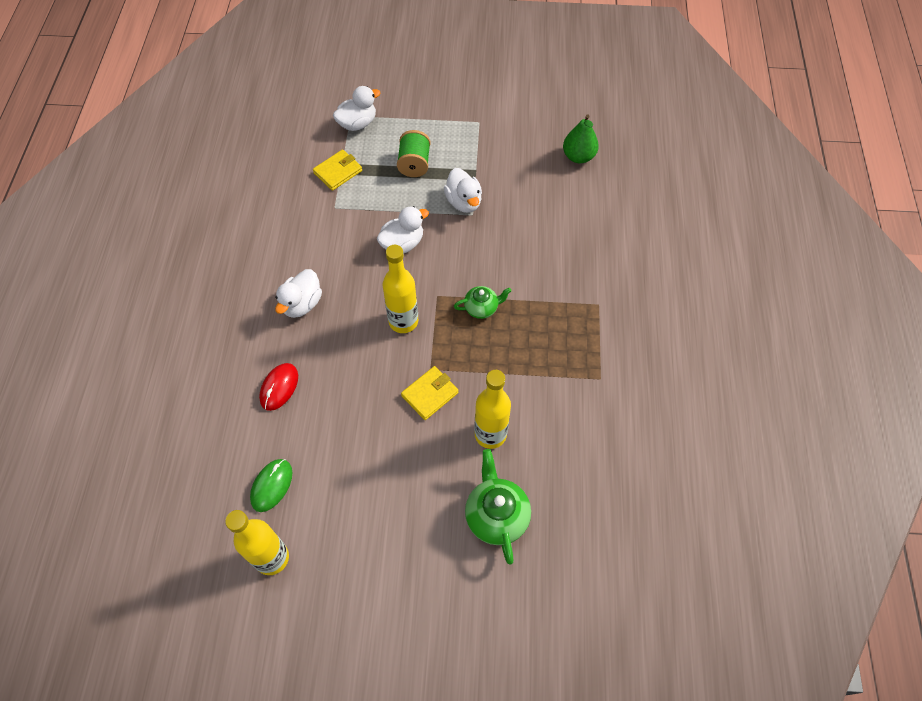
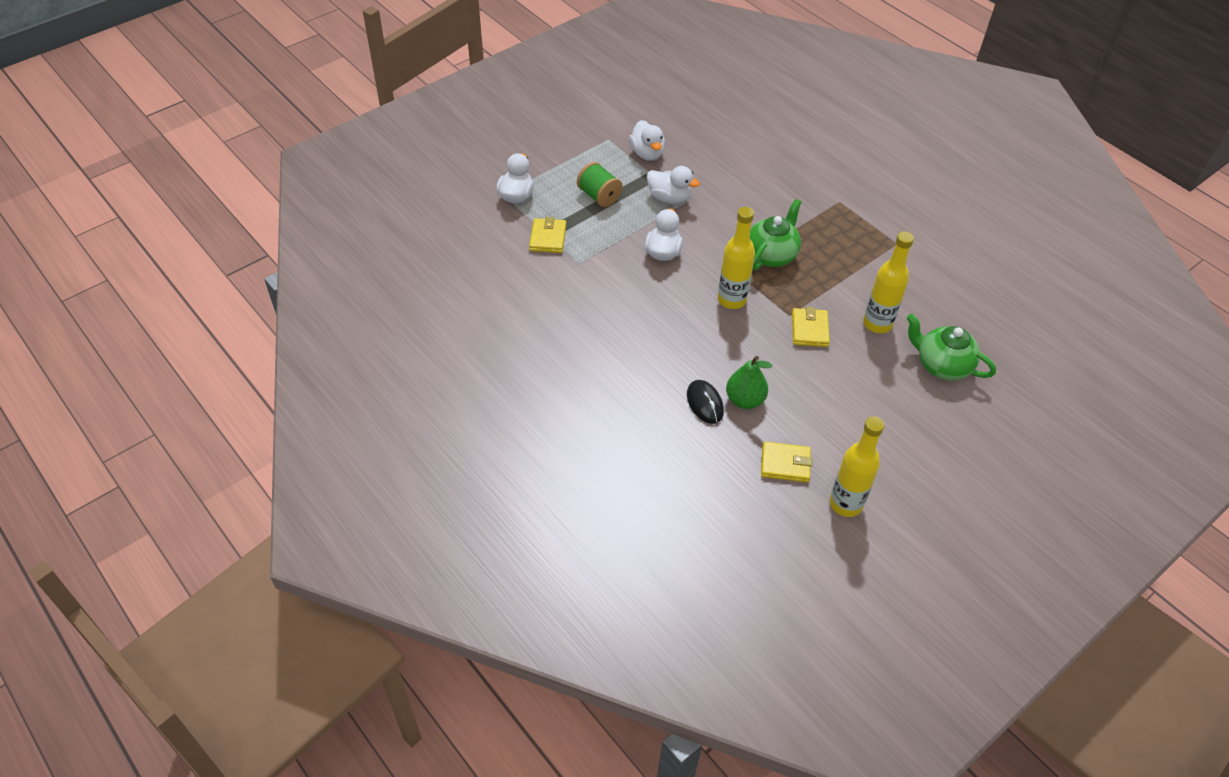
camera: 45 degrees left, 10 degrees down
(271, 485) = (785, 464): green mouse -> yellow wallet
(279, 387) = (705, 403): red mouse -> black mouse
(302, 304) = (645, 340): white duck -> white duck (647, 153)
(481, 308) = (771, 255): green teapot -> green teapot, size x1.65
(578, 156) = (708, 120): green pear -> green pear (745, 400)

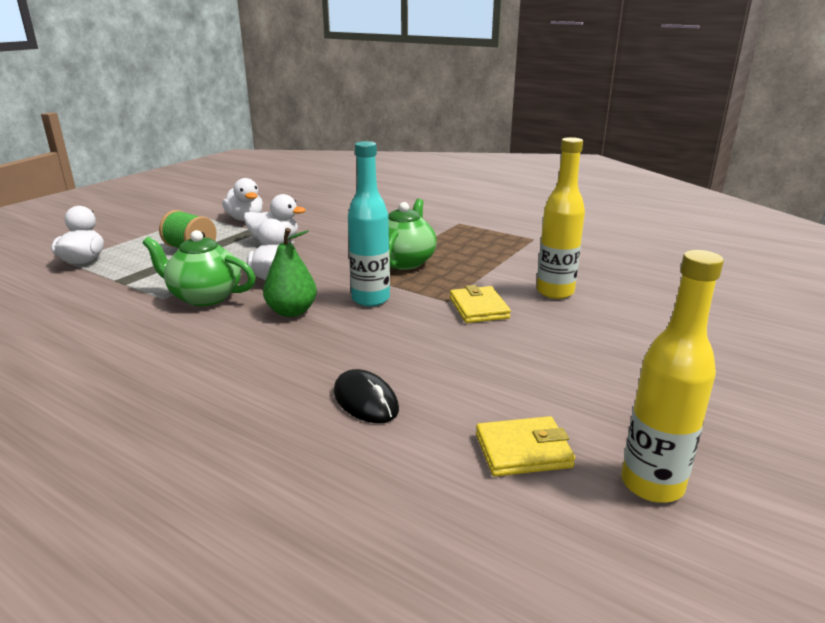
camera: 15 degrees left, 25 degrees down
(548, 238) = (121, 284): yellow wallet -> none
(732, 300) = (370, 299): yellow bottle -> turquoise bottle
(745, 400) = (425, 386): green pear -> green pear (292, 311)
(942, 365) = (655, 312): green teapot -> green teapot (204, 297)

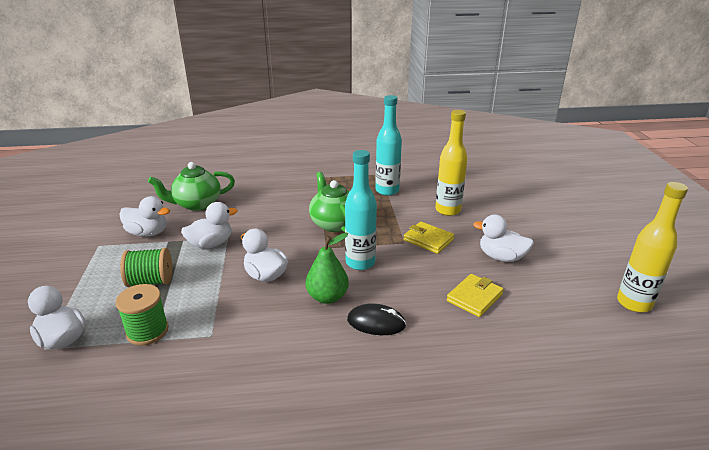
camera: 40 degrees left, 5 degrees up
(132, 277) = (147, 331): none -> green spool
(204, 297) = (244, 317): green teapot -> green teapot (197, 204)
(365, 401) = (470, 334): black mouse -> black mouse (376, 322)
(513, 254) = (387, 191): none -> turquoise bottle
(523, 451) = (573, 317): yellow wallet -> yellow wallet (474, 297)
(539, 356) = (501, 257): none -> white duck

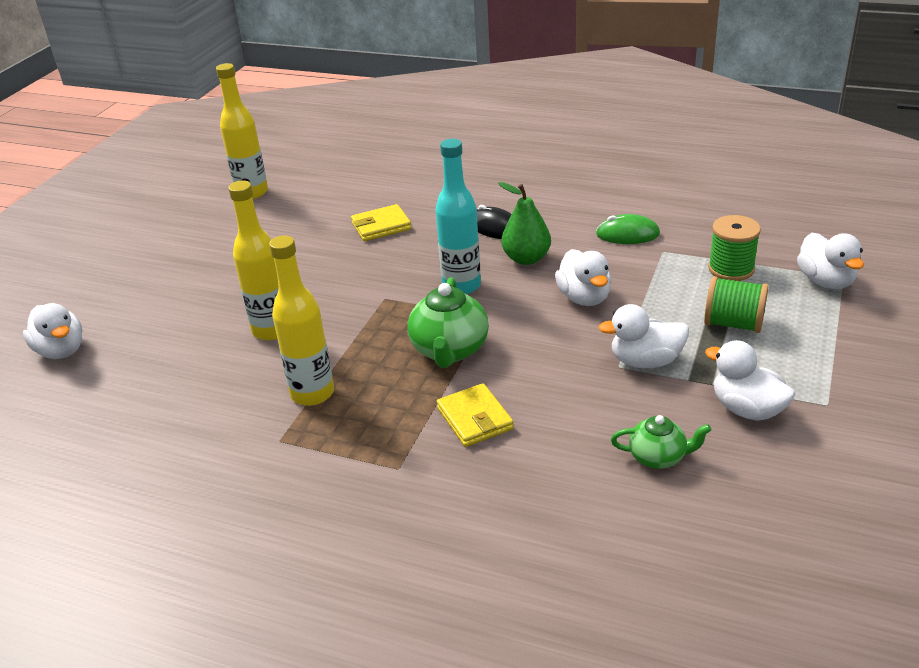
camera: 150 degrees left, 5 degrees up
(197, 204) = (658, 457): green teapot -> green teapot, size x0.60
(249, 347) = (627, 234): none -> green mouse
(387, 191) = (312, 393): turquoise bottle -> yellow bottle
(428, 240) = (352, 294): yellow wallet -> yellow wallet (475, 419)
(501, 257) = (300, 254): white duck -> white duck (61, 350)

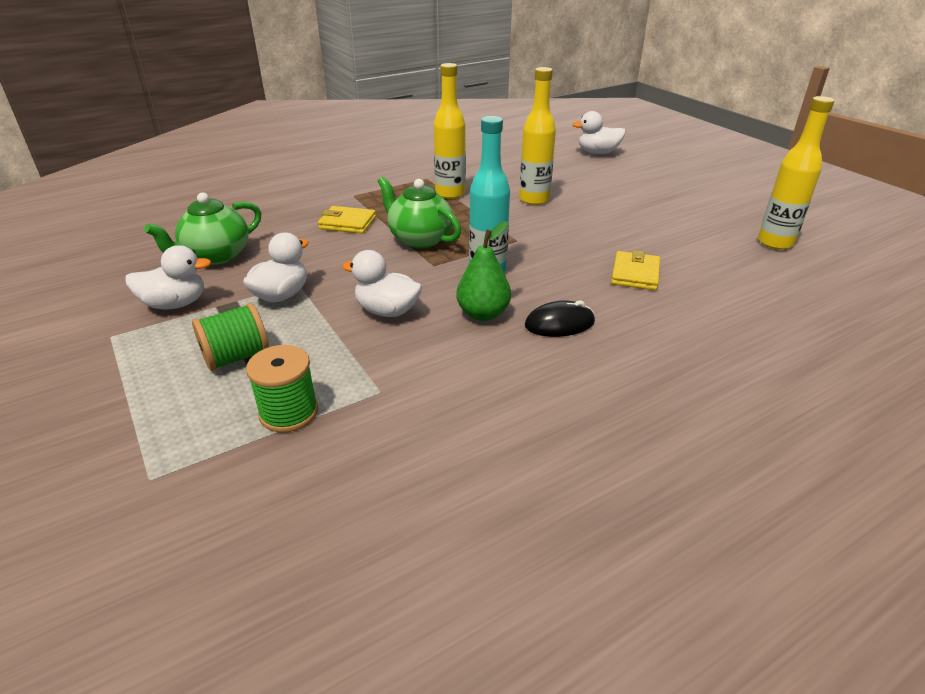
camera: 125 degrees right, 0 degrees up
(627, 234) = (440, 390): green mouse -> none
(658, 457) = (216, 256): green teapot -> green teapot, size x1.65
(825, 281) = (168, 459): white duck -> none

